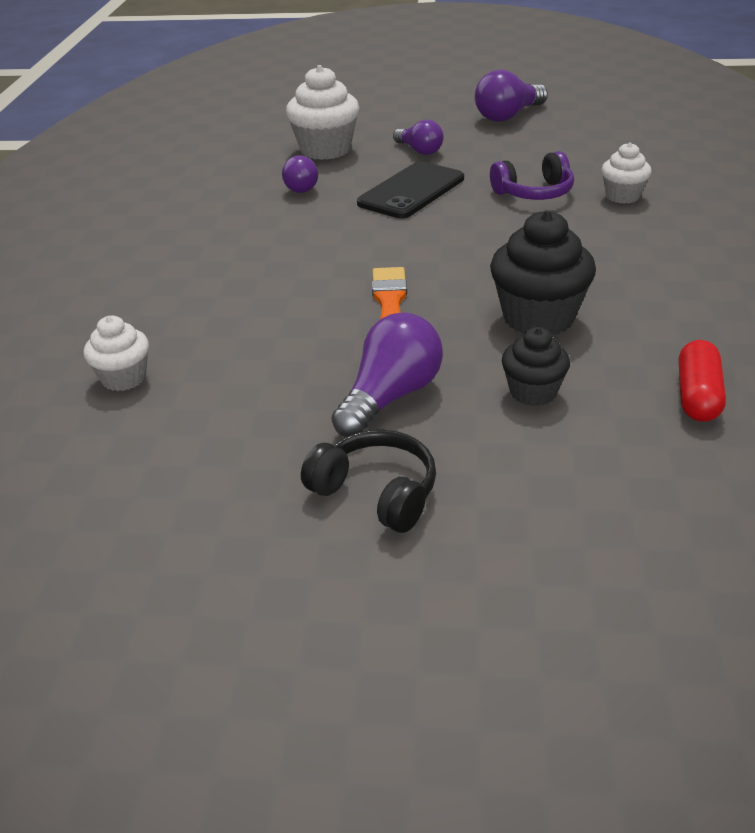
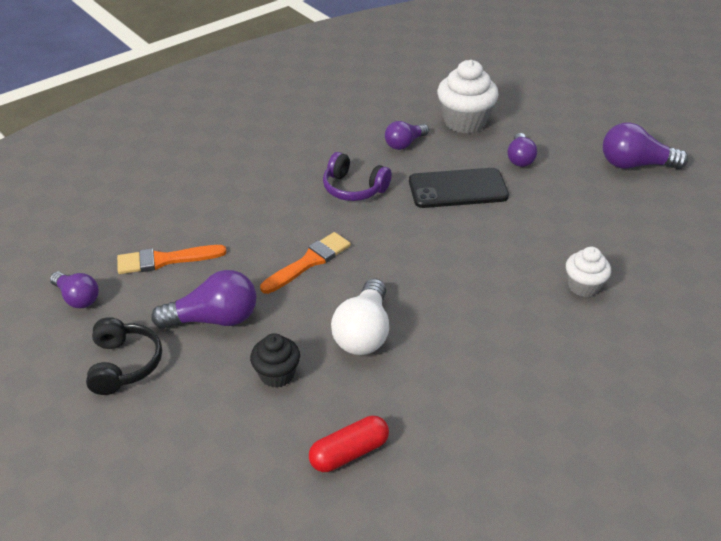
camera: 45 degrees right, 5 degrees up
(124, 378) = (136, 215): white cupcake -> none
(200, 483) = (77, 298): none -> purple light bulb
(239, 390) = (165, 260): none -> orange brush
(534, 193) = (529, 242): purple headphones -> purple headphones (354, 188)
(538, 318) = (363, 332): black cupcake -> white light bulb

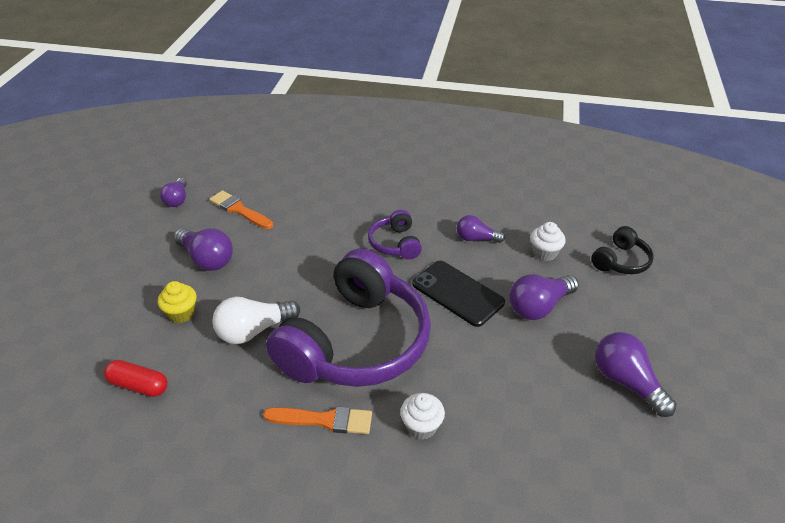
camera: 50 degrees right, 0 degrees up
(124, 364) = (139, 248): black headphones -> black headphones (621, 261)
(277, 374) = (181, 313): black cupcake -> yellow cupcake
(309, 262) = (297, 267): orange brush -> orange brush (324, 420)
(452, 275) = (356, 342): none -> purple headphones
(464, 122) = (544, 253): white cupcake -> white cupcake, size x0.59
(520, 158) = (539, 306): purple light bulb -> purple light bulb, size x1.55

